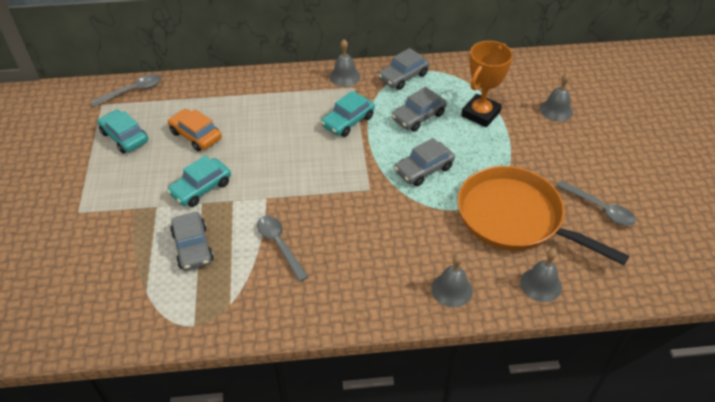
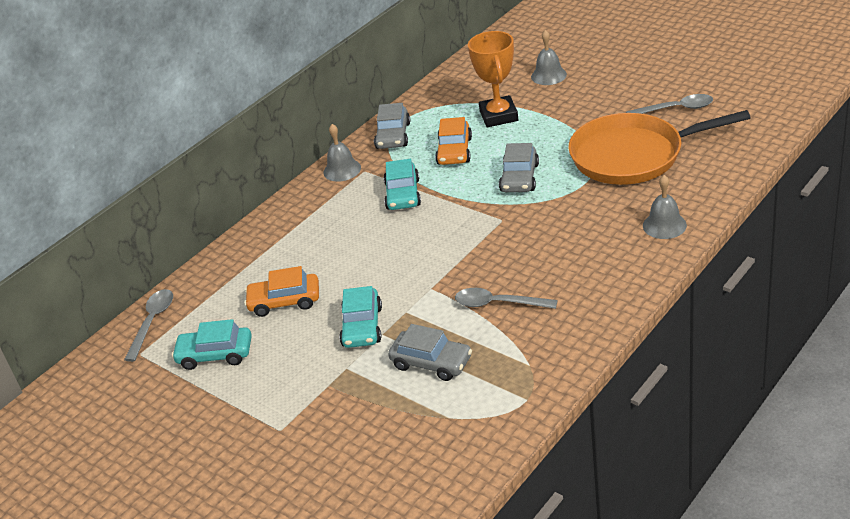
camera: 40 degrees left, 10 degrees down
(418, 117) = (454, 151): grey car -> orange car
(541, 284) = (712, 176): grey bell -> none

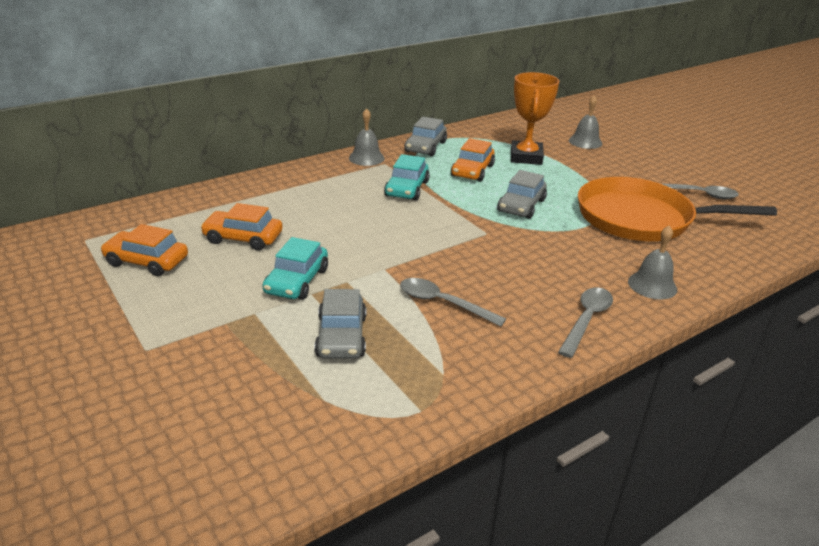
camera: 10 degrees right, 5 degrees down
(152, 322) = (119, 219): grey spoon -> grey spoon (586, 320)
(215, 354) = (147, 261): turquoise car -> orange car
(431, 362) = (341, 336): grey car -> grey car turned 45 degrees clockwise

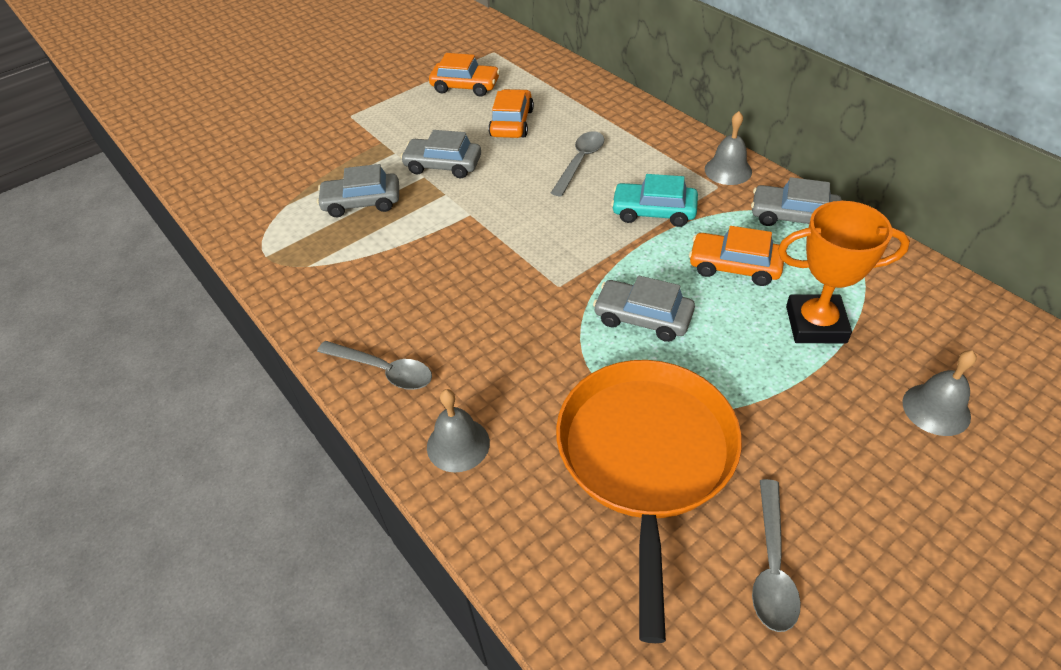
camera: 90 degrees right, 15 degrees up
(147, 261) = (465, 86): orange car -> orange car turned 90 degrees clockwise
(297, 281) = (443, 165): turquoise car -> grey car
(442, 303) = (412, 258): grey spoon -> grey spoon (580, 162)

